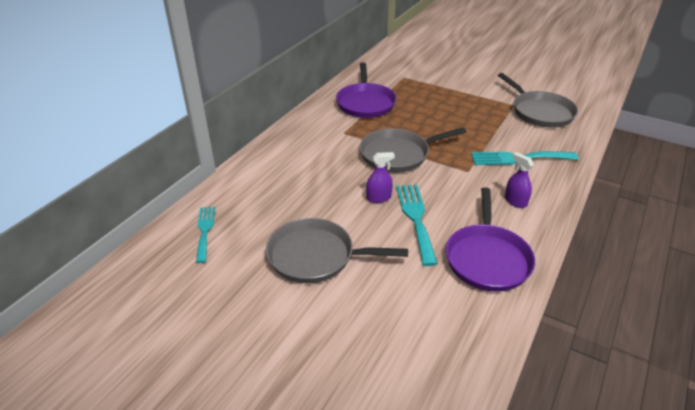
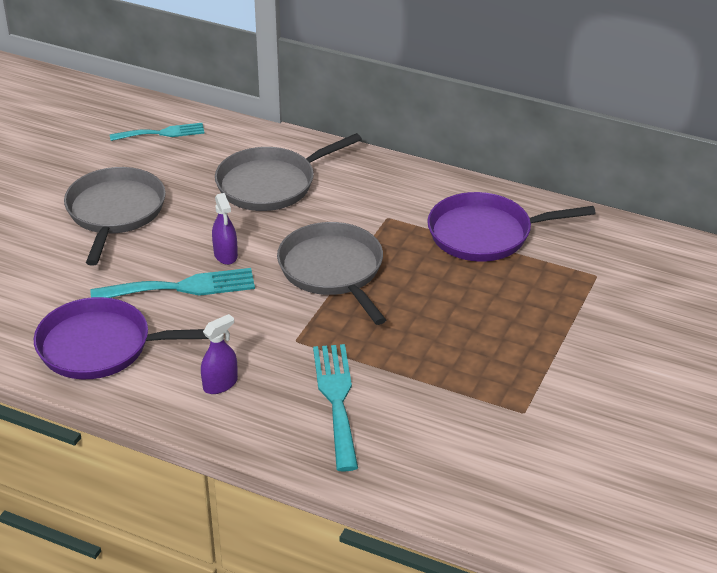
camera: 85 degrees right, 0 degrees up
(540, 112) = (502, 446): grey pan -> grey pan (270, 184)

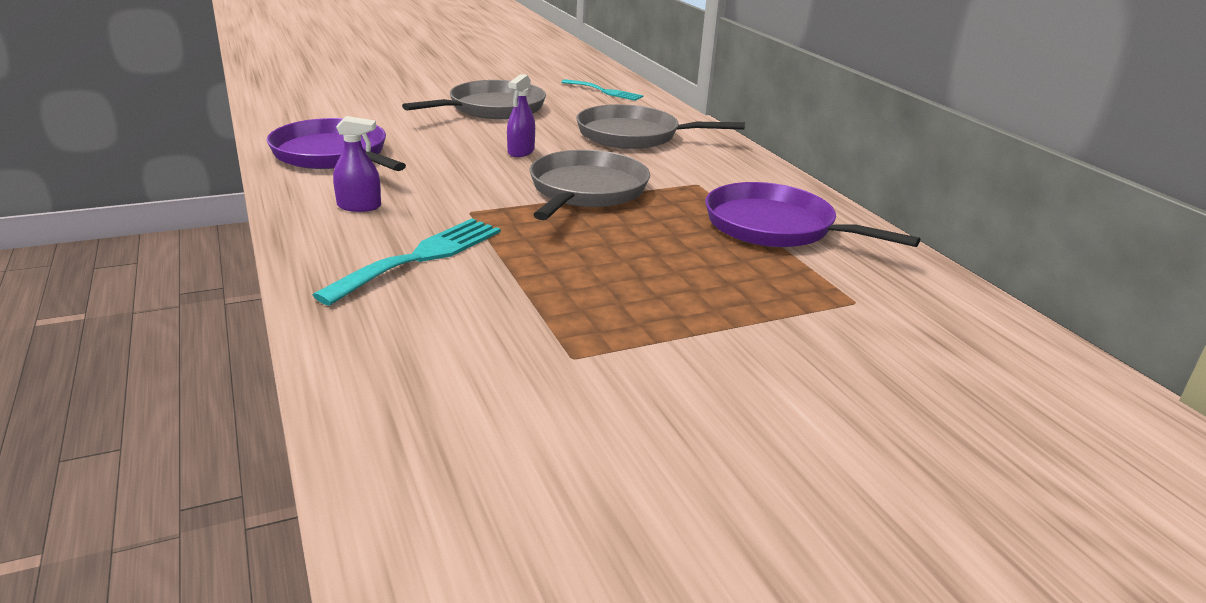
camera: 40 degrees right, 10 degrees down
(181, 287) = (453, 153): turquoise fork -> none

